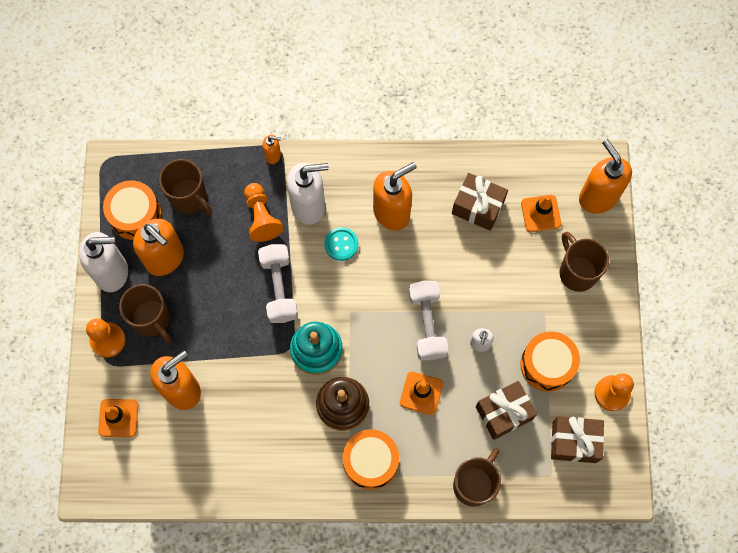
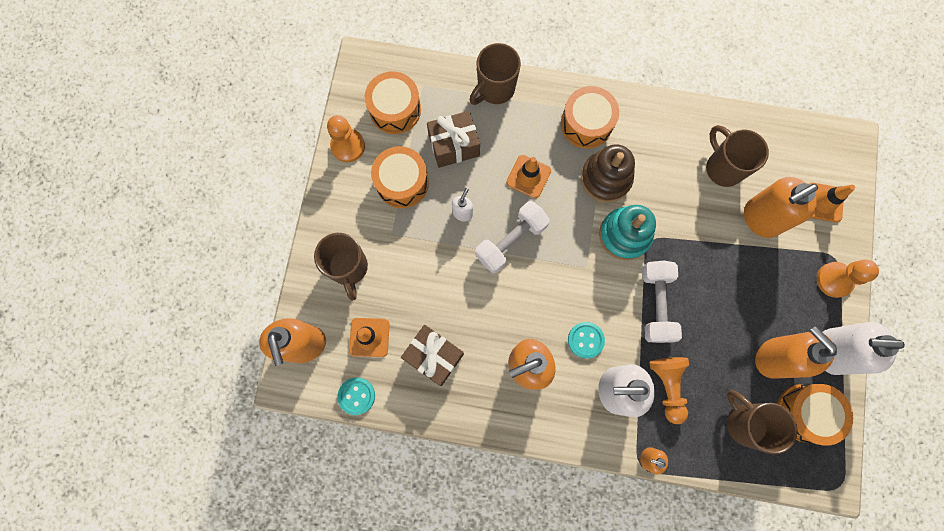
camera: 170 degrees left, 5 degrees up
(152, 320) = (789, 293): brown mug -> brown mug (723, 167)
(427, 324) = (511, 241): white dumbbell -> white dumbbell turned 45 degrees clockwise
(539, 163) = (356, 396): none -> turquoise button
(574, 442) = (395, 109): brown gift -> orange drum

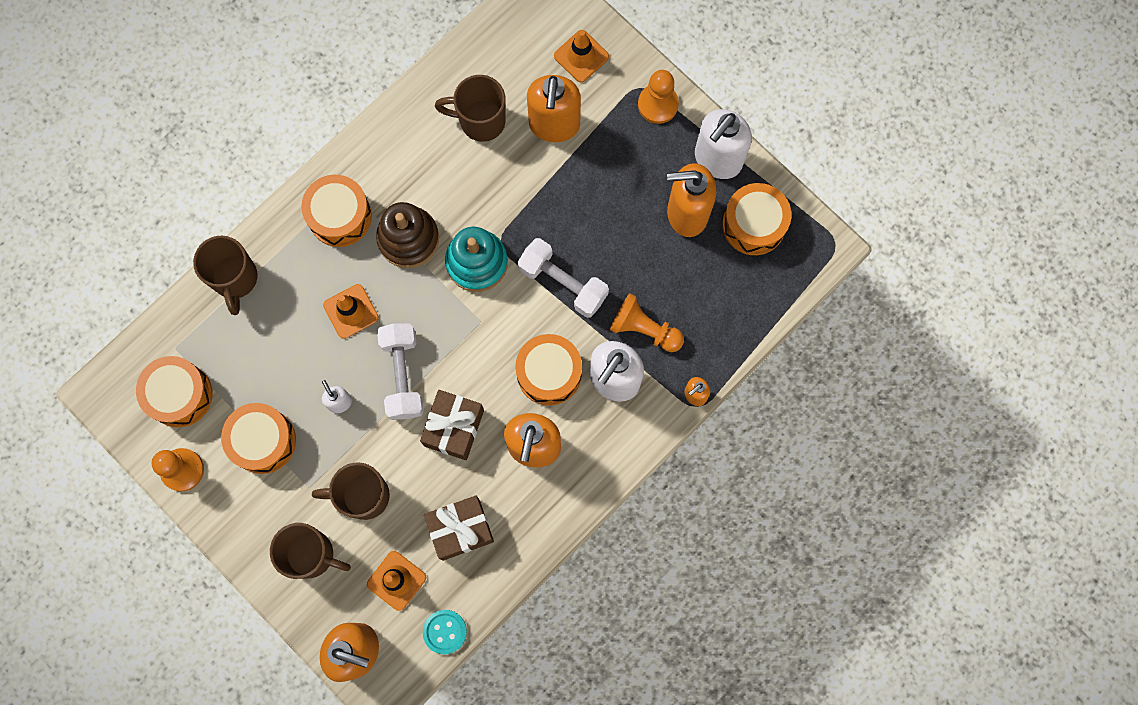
camera: 55 degrees left, 0 degrees up
(454, 145) = (263, 362): brown gift -> brown gift (454, 428)
(585, 340) = (549, 373): turquoise button -> orange drum
(745, 423) = (725, 284): brown mug -> brown mug (363, 496)

